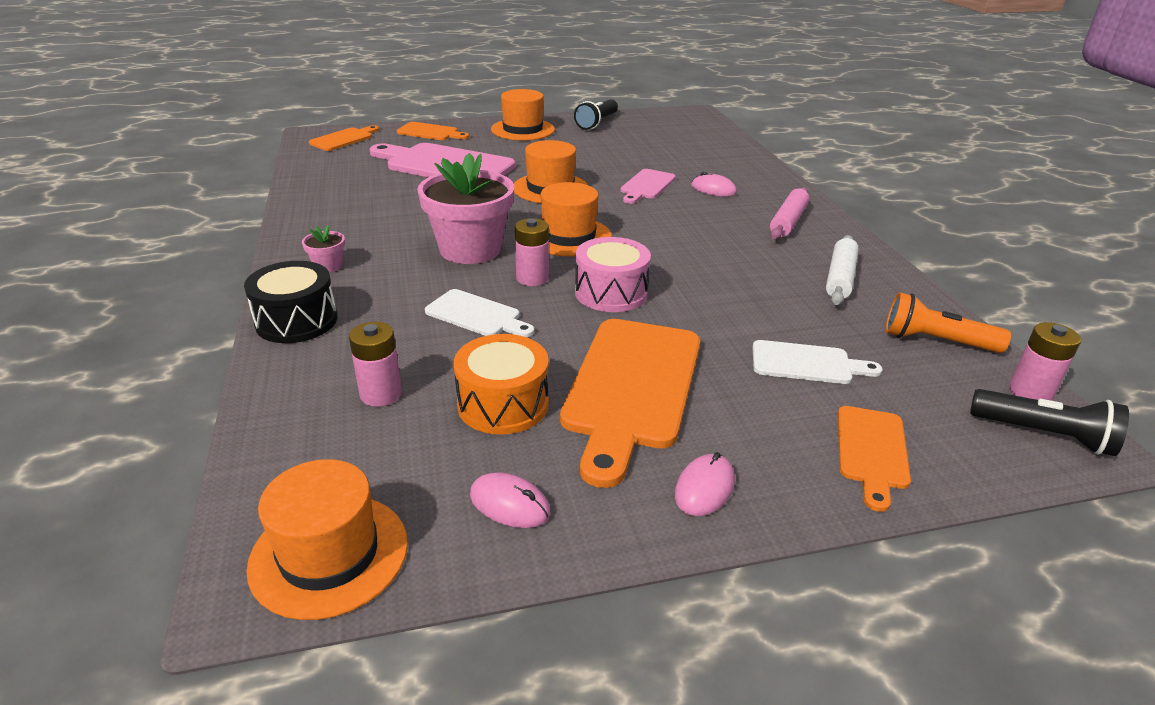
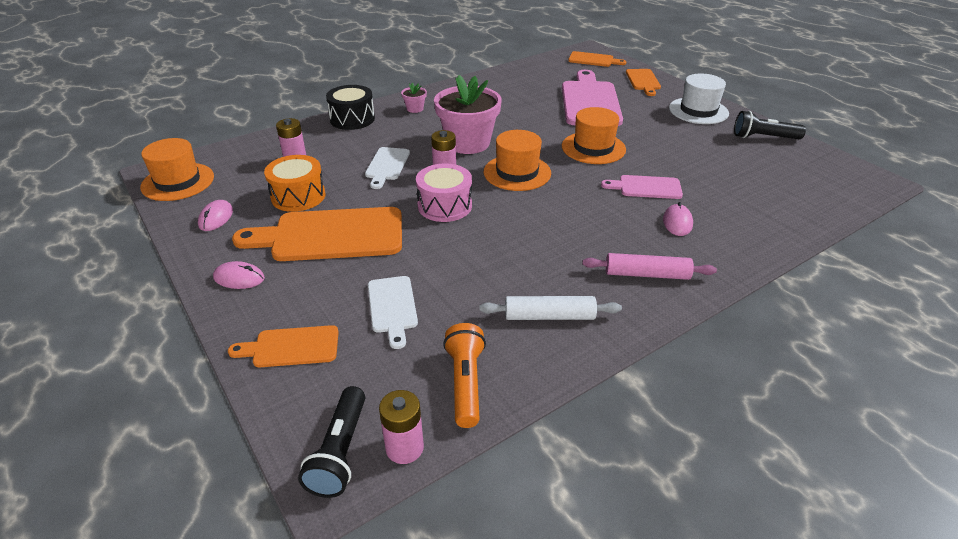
camera: 70 degrees right, 5 degrees up
(523, 129) = (698, 111): orange hat -> white hat

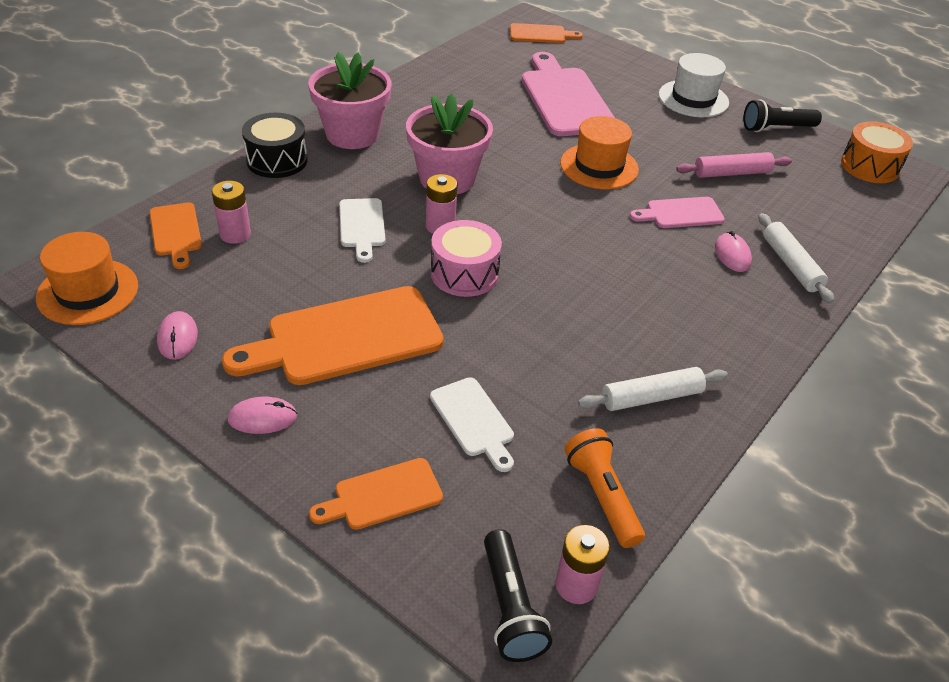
camera: 20 degrees left, 5 degrees up
(298, 196) = (271, 288): orange drum -> orange drum (869, 166)
(415, 109) = (352, 134): pink flower pot -> pink flower pot, size x2.37
(517, 172) = (527, 214): orange hat -> none
(643, 81) = (613, 61): orange cutting board -> orange cutting board (176, 232)
(647, 274) = (728, 326): pink rolling pin -> pink rolling pin (732, 173)
(728, 236) = (791, 264): none -> white rolling pin

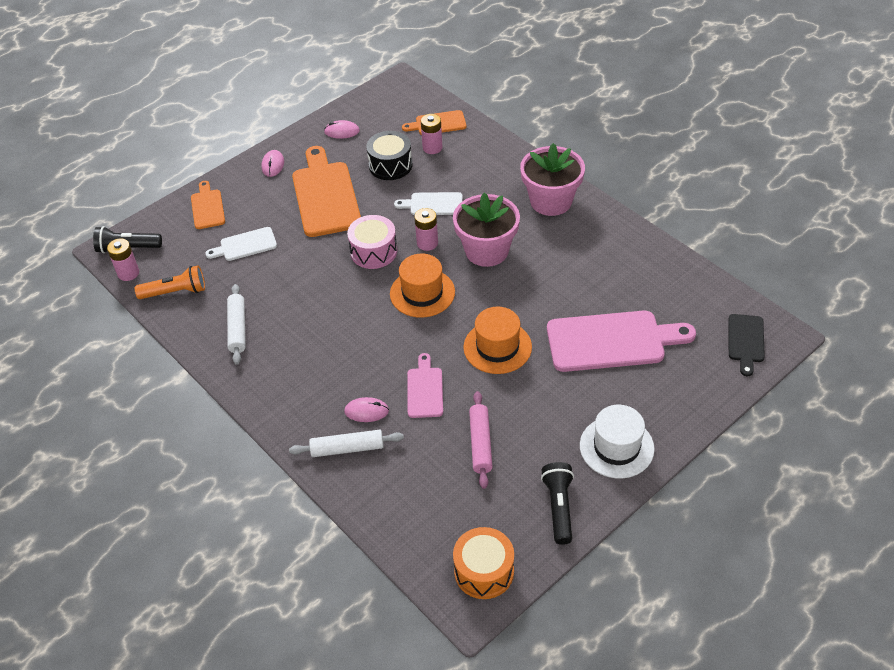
camera: 105 degrees right, 5 degrees up
(87, 292) = (387, 96): orange hat -> orange hat (422, 293)
(277, 160) = (516, 163): black drum -> black drum (390, 165)
(541, 34) = (746, 341): orange cutting board -> black cutting board

